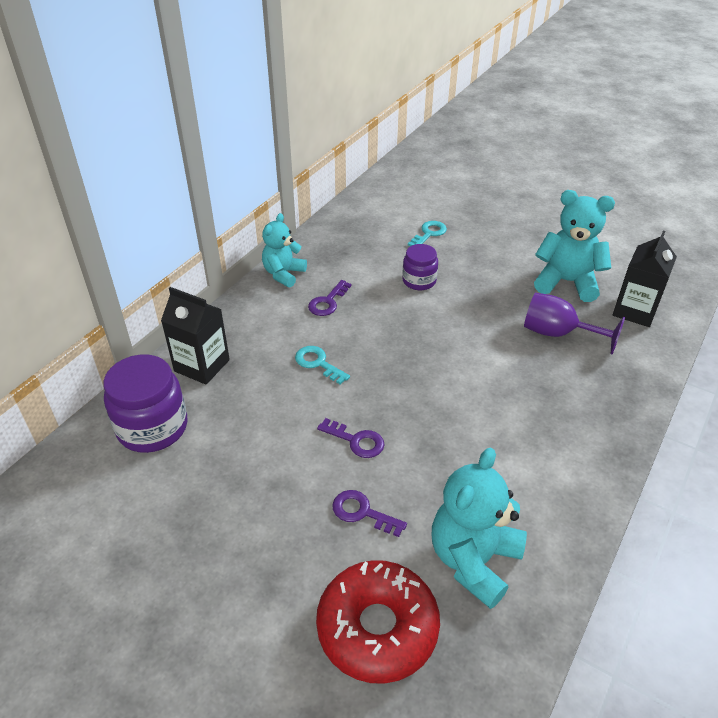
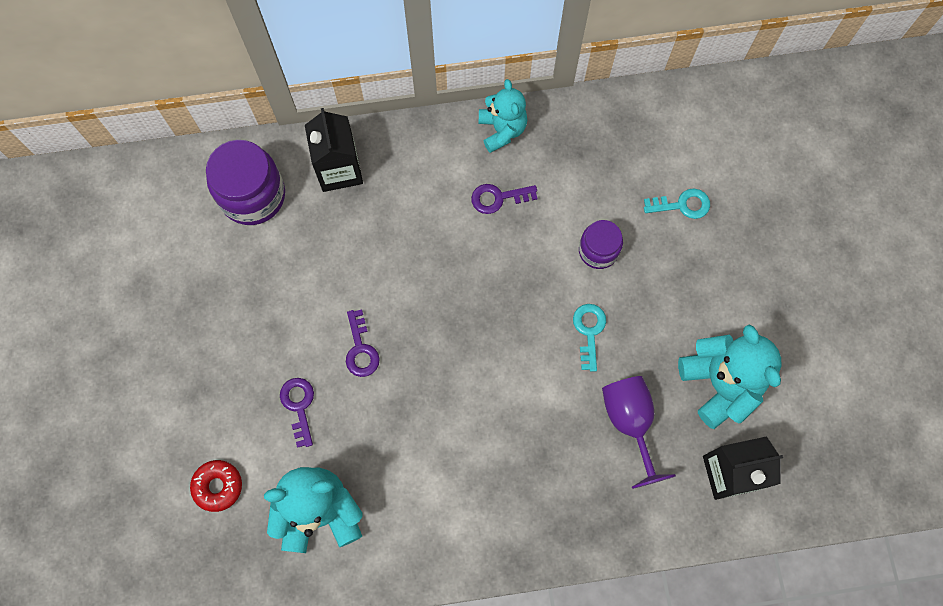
camera: 50 degrees right, 30 degrees up
(283, 274) = (502, 130): turquoise teddy bear -> turquoise teddy bear turned 90 degrees clockwise
(318, 363) = (417, 253): turquoise key -> turquoise key (589, 331)
(377, 628) = (218, 486): red donut -> red donut, size x0.51

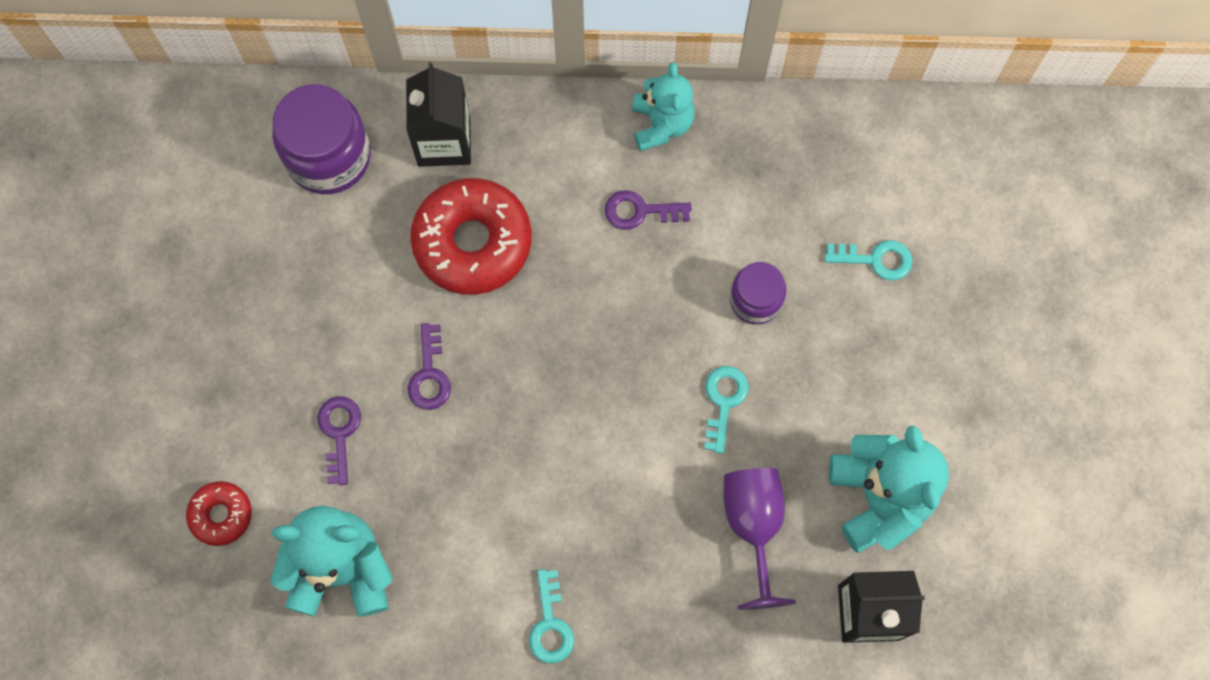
camera: 10 degrees right, 0 degrees up
(375, 242) = (472, 242): none -> red donut
(489, 526) = (550, 624): none -> turquoise key

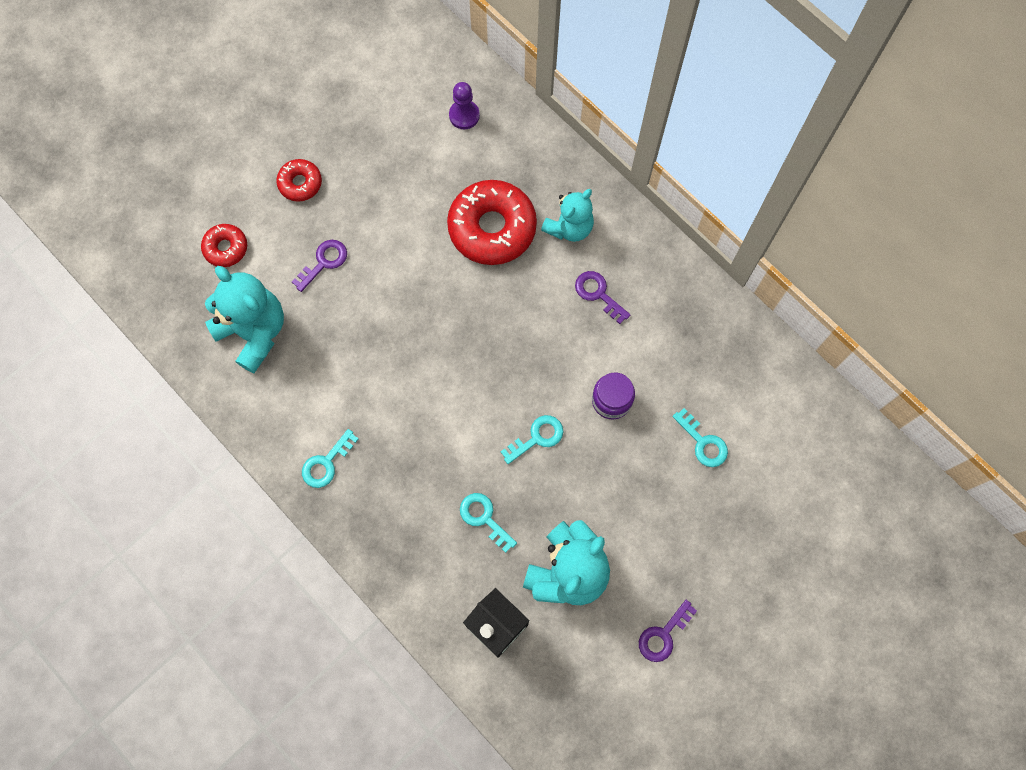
camera: 45 degrees right, 0 degrees up
(230, 377) = (300, 183): none -> red donut
(328, 156) = (464, 115): purple jar -> purple pawn
(429, 375) = (399, 275): purple key -> purple key (663, 635)
(444, 141) = (532, 161): black carton -> none
(661, 124) = (659, 258): turquoise teddy bear -> turquoise teddy bear (569, 227)
(753, 525) = (484, 518): purple goblet -> turquoise key

